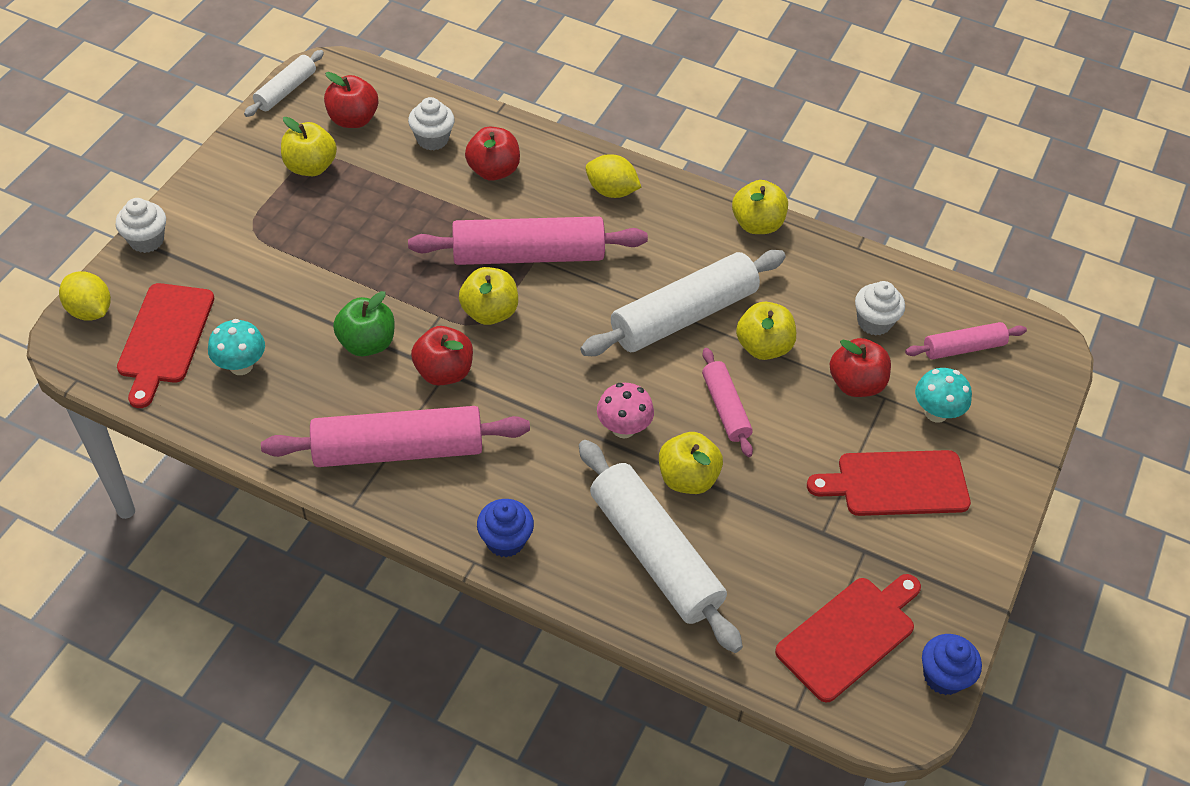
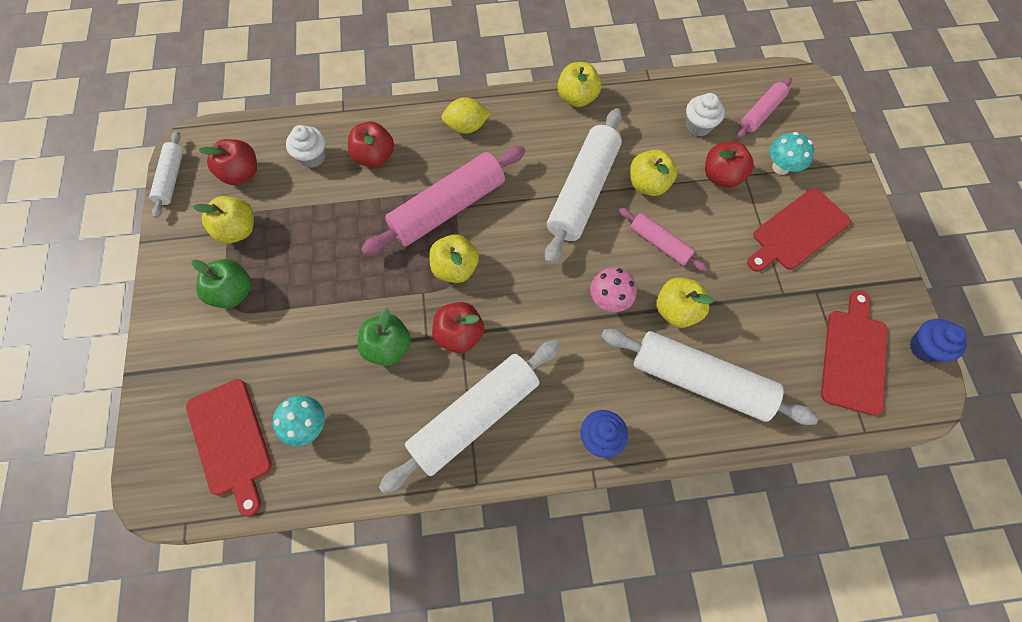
camera: 30 degrees left, 15 degrees up
(90, 311) = (151, 456): yellow lemon -> none
(146, 240) = (153, 367): white cupcake -> none
(264, 218) = (233, 292): none -> green apple
(398, 450) = (475, 417): pink rolling pin -> white rolling pin

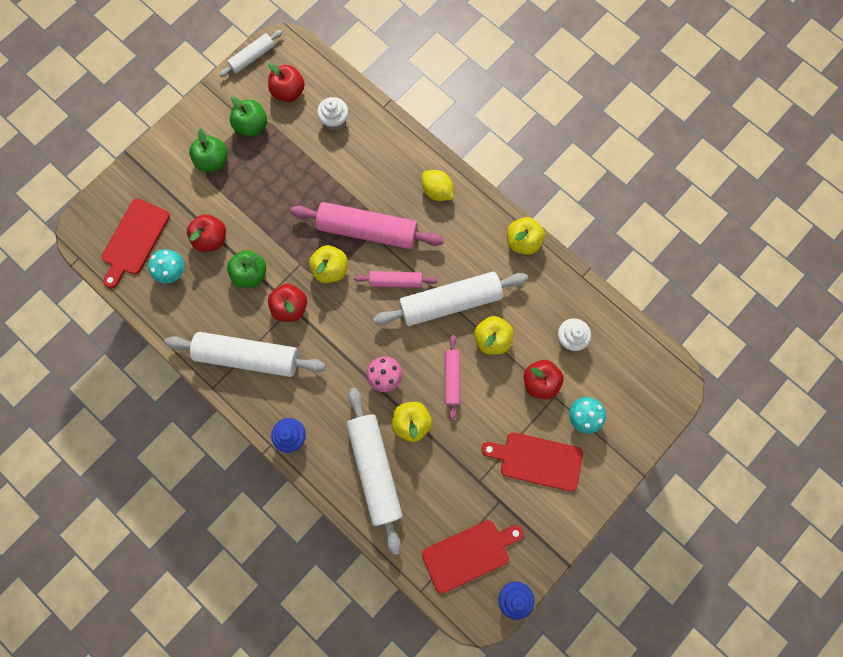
camera: 50 degrees right, 10 degrees up
(238, 230) = (252, 126): yellow apple -> green apple
(374, 157) = (366, 156): red apple -> red apple (211, 238)
(761, 113) = (620, 372): pink rolling pin -> pink rolling pin (396, 281)

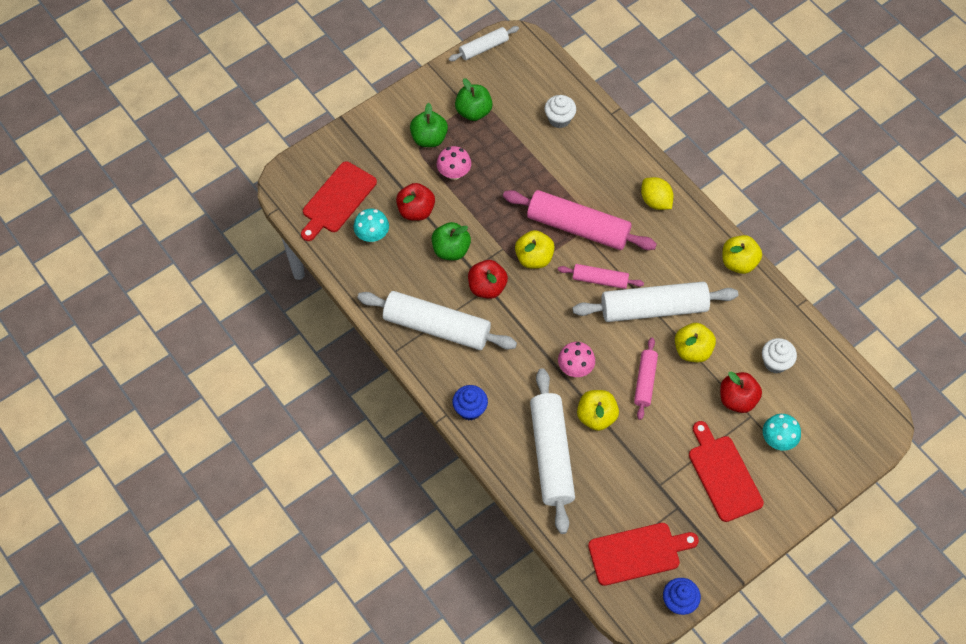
camera: 10 degrees right, 15 degrees down
(242, 194) = (454, 173): none -> pink mushroom
(289, 92) = (516, 85): red apple -> none
(537, 460) = (723, 475): red cutting board -> red cutting board turned 45 degrees clockwise

